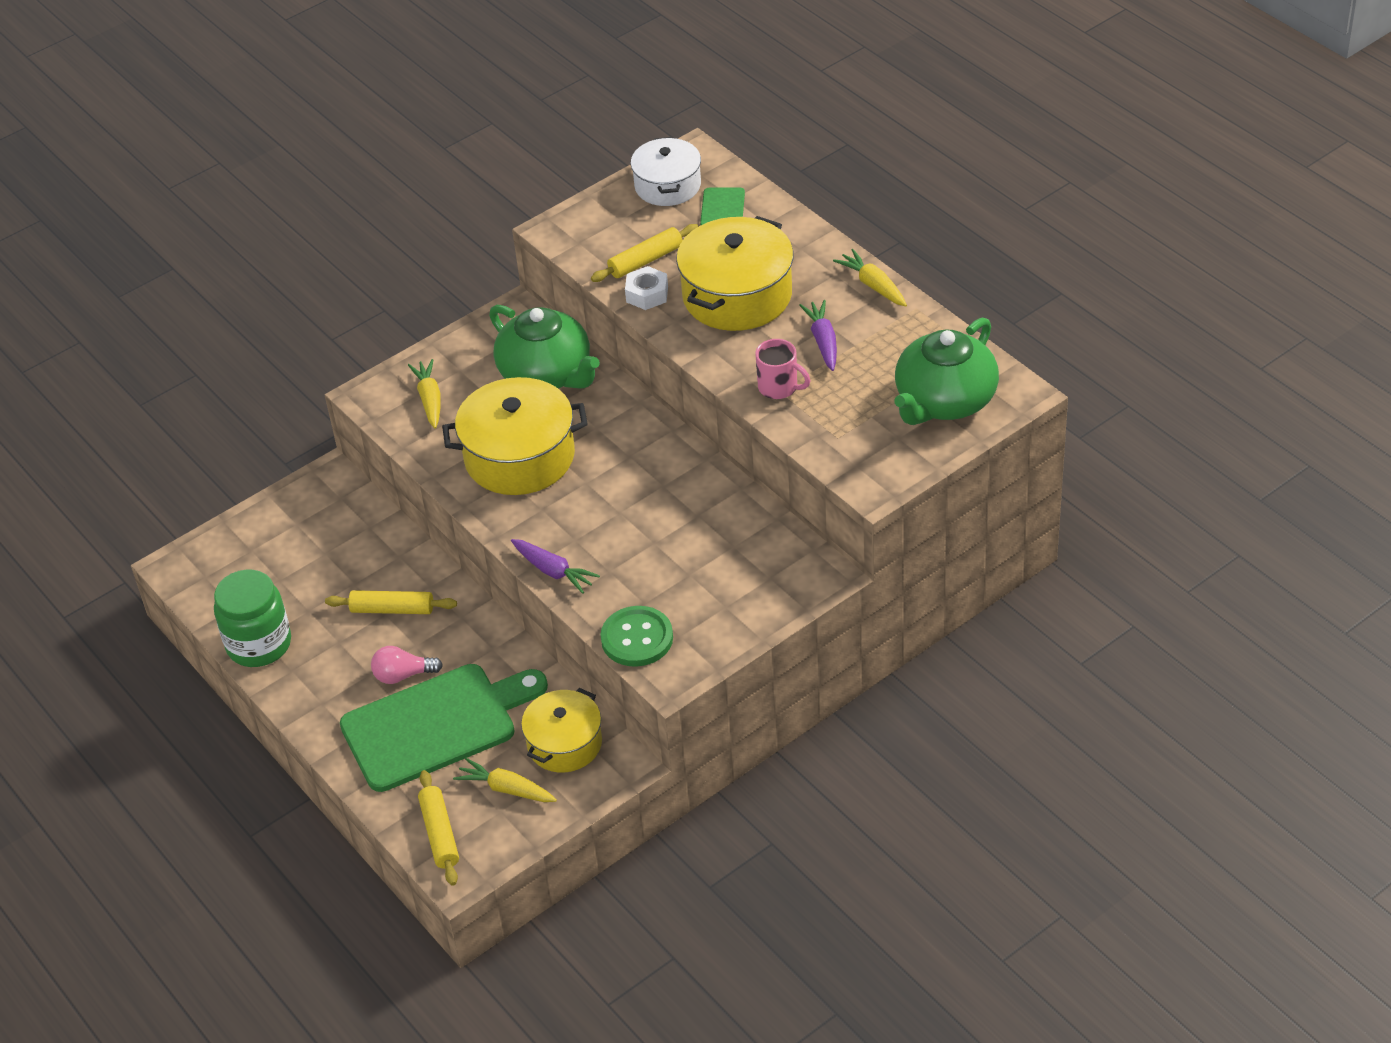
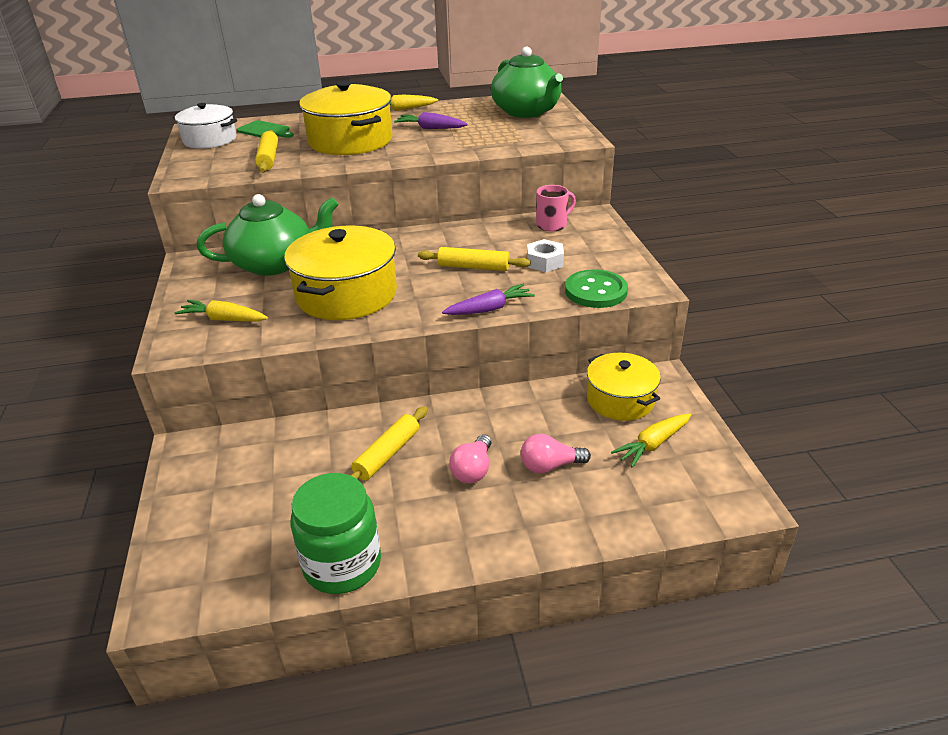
camera: 65 degrees left, 10 degrees down
(436, 725) = (550, 466): green cutting board -> pink light bulb
(440, 834) = (686, 501): yellow rolling pin -> yellow rolling pin (473, 267)
(647, 294) = (302, 164): white nut -> white nut (545, 262)
(779, 387) = (455, 146): pink mug -> pink mug (552, 225)

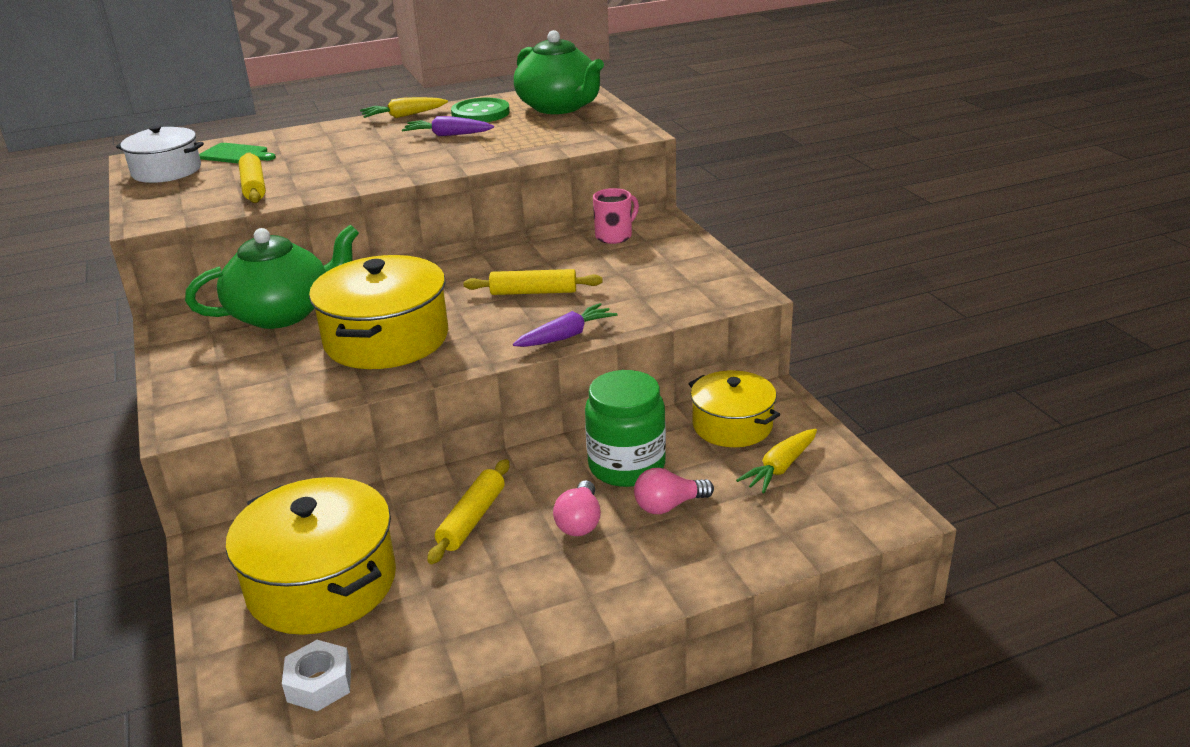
camera: 10 degrees left, 5 degrees down
(224, 319) = (239, 383): yellow carrot -> none
(342, 564) = (451, 644): green jar -> green jar (626, 466)
(350, 141) = (351, 158): yellow pot -> yellow pot (321, 583)
(545, 262) = (617, 278): white nut -> white nut (319, 683)
(596, 291) = (685, 303): green button -> green button (480, 113)

